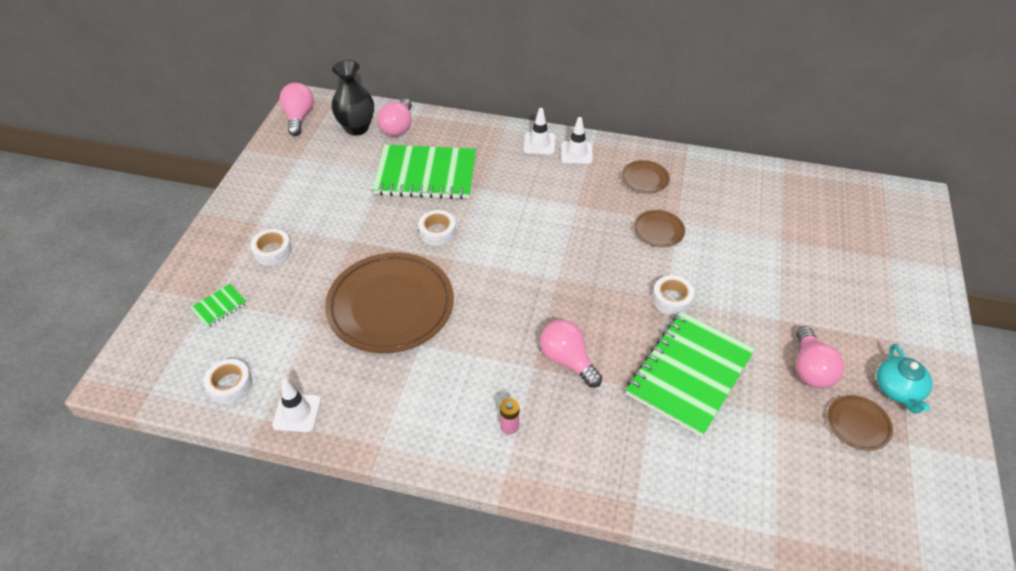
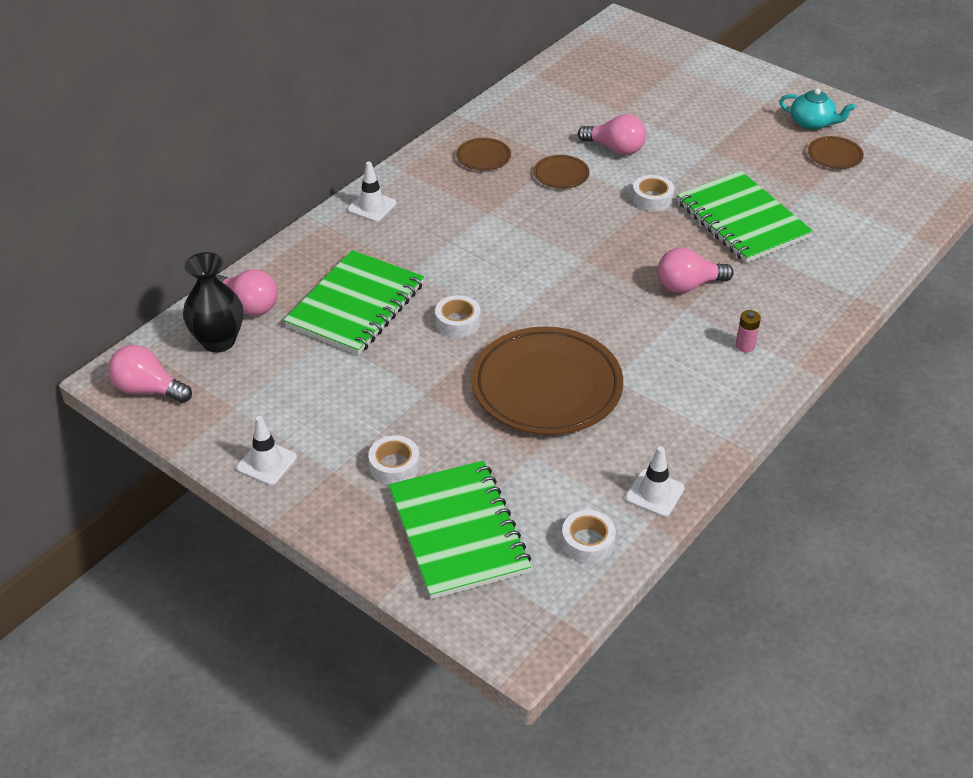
camera: 65 degrees left, 5 degrees down
(219, 307) = (458, 532): green notebook -> green notebook, size x2.43
(576, 153) = (408, 186): white traffic cone -> white traffic cone (266, 463)
(810, 369) = (770, 155): pink light bulb -> pink light bulb (615, 149)

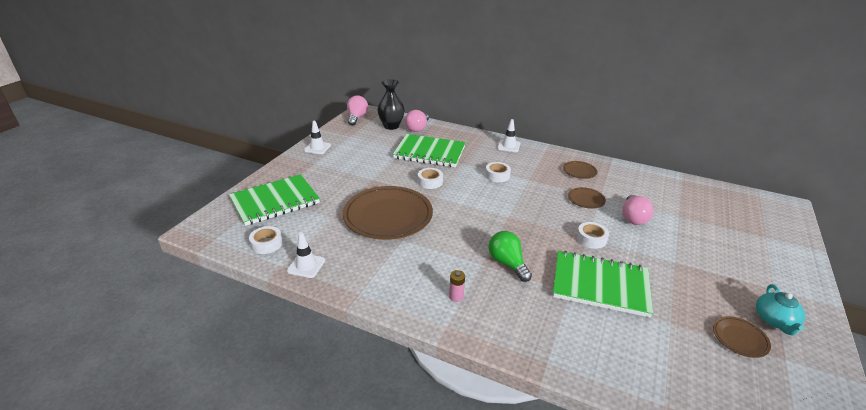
camera: 75 degrees right, 10 degrees down
(394, 466) = (319, 178): white tape -> white tape (497, 175)
(688, 285) = (507, 263): pink light bulb -> green light bulb
(742, 220) = (600, 285): green notebook -> green notebook turned 60 degrees clockwise

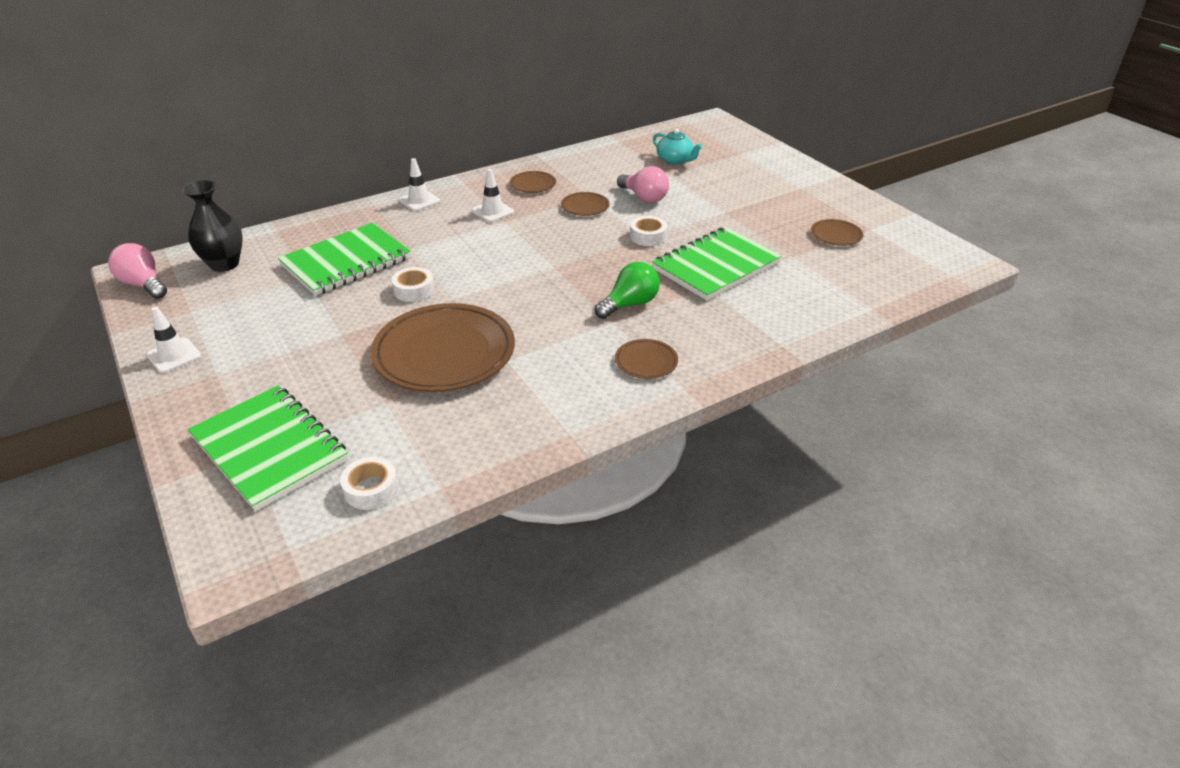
camera: 55 degrees left, 5 degrees up
(275, 201) = (269, 449): green notebook -> green notebook turned 45 degrees counterclockwise
(306, 265) = (466, 463): white traffic cone -> white traffic cone (493, 211)
(417, 128) = (269, 246): pink light bulb -> none
(456, 296) = (646, 362): pink battery -> brown plate
(497, 175) = (468, 237): white tape -> none
(507, 263) = (630, 304): green light bulb -> green light bulb turned 135 degrees clockwise
(775, 320) = (831, 209): turquoise teapot -> turquoise teapot (675, 160)

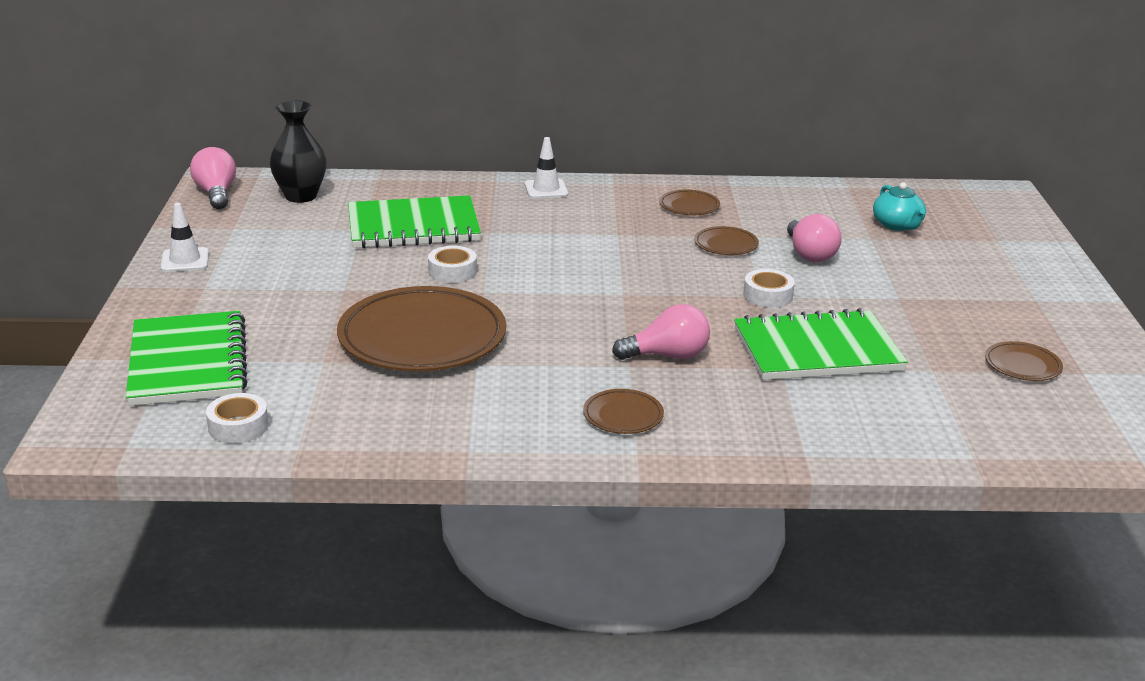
camera: 30 degrees right, 10 degrees down
(493, 211) = (614, 221): white traffic cone -> none
(630, 304) = (667, 356): green light bulb -> pink light bulb

